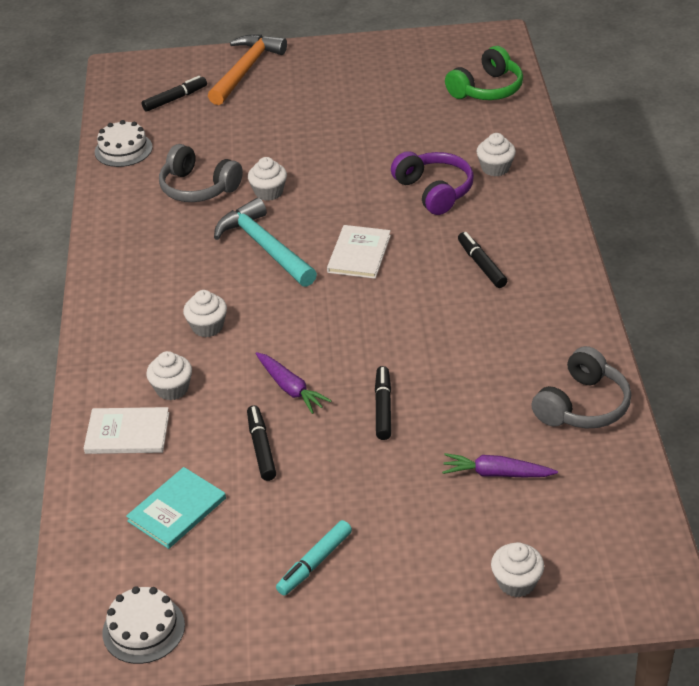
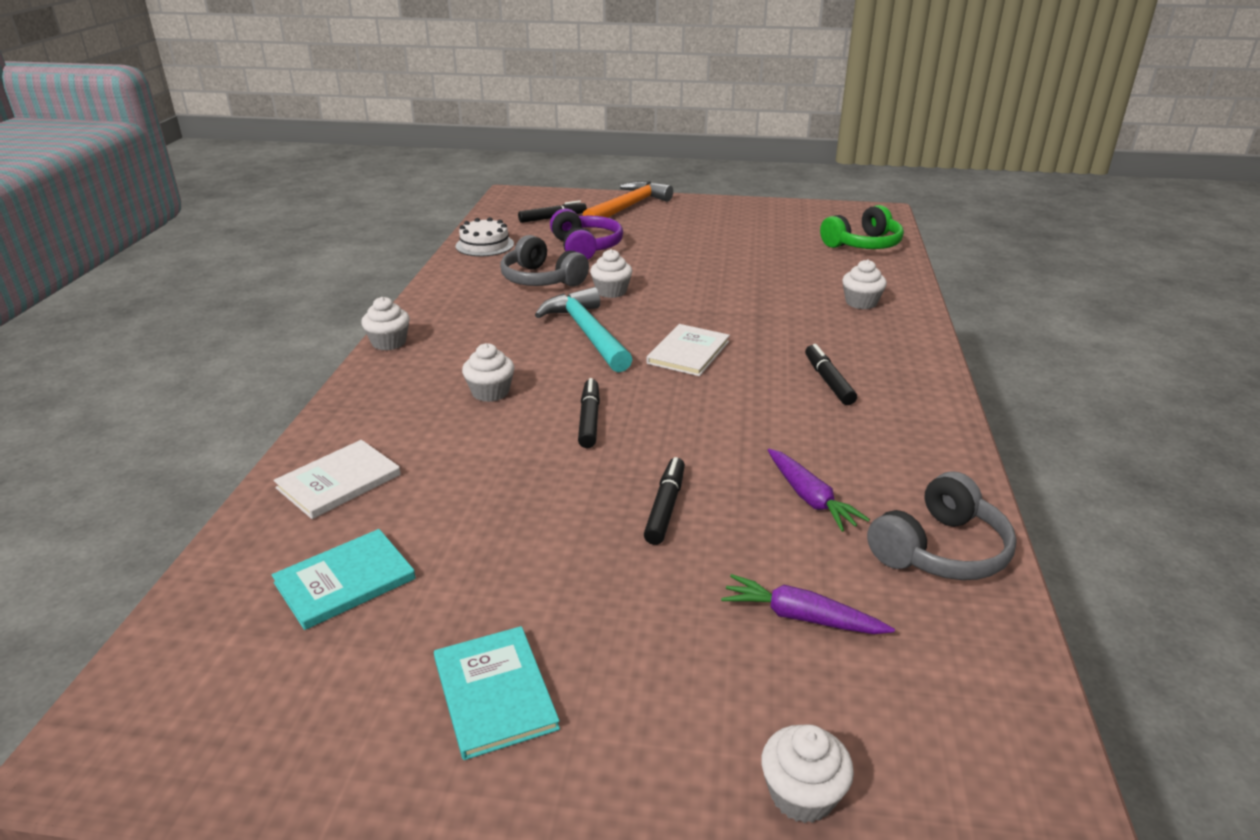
camera: 10 degrees right, 10 degrees down
(127, 433) = (339, 481): white book -> white book turned 60 degrees counterclockwise
(143, 629) = (199, 741): white cake -> none
(172, 389) = (417, 445): white cupcake -> white cupcake (389, 342)
(261, 448) = (491, 526): black marker -> black marker (589, 419)
(290, 388) = (557, 467): purple carrot -> purple carrot (810, 498)
(314, 563) = (494, 693): turquoise marker -> turquoise book
(434, 191) = (788, 312): purple headphones -> purple headphones (585, 247)

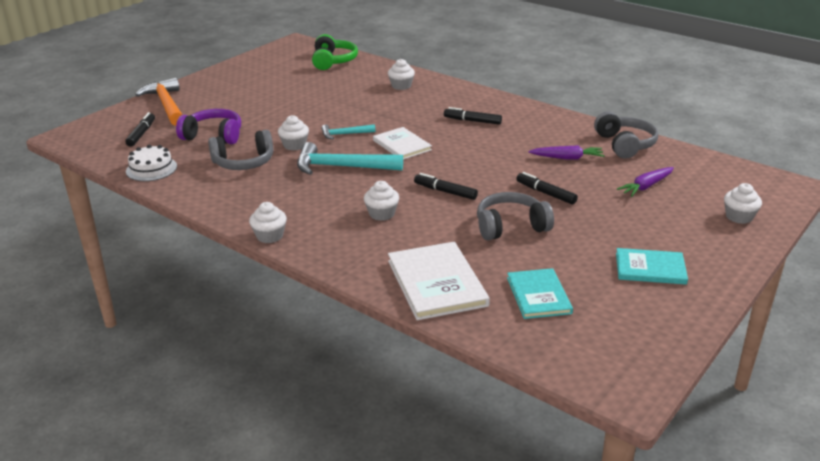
camera: 60 degrees left, 0 degrees up
(339, 481) = (436, 283): white book -> white book, size x1.54
(532, 501) = (511, 227): none -> grey headphones
(674, 309) = (345, 134): none -> turquoise hammer

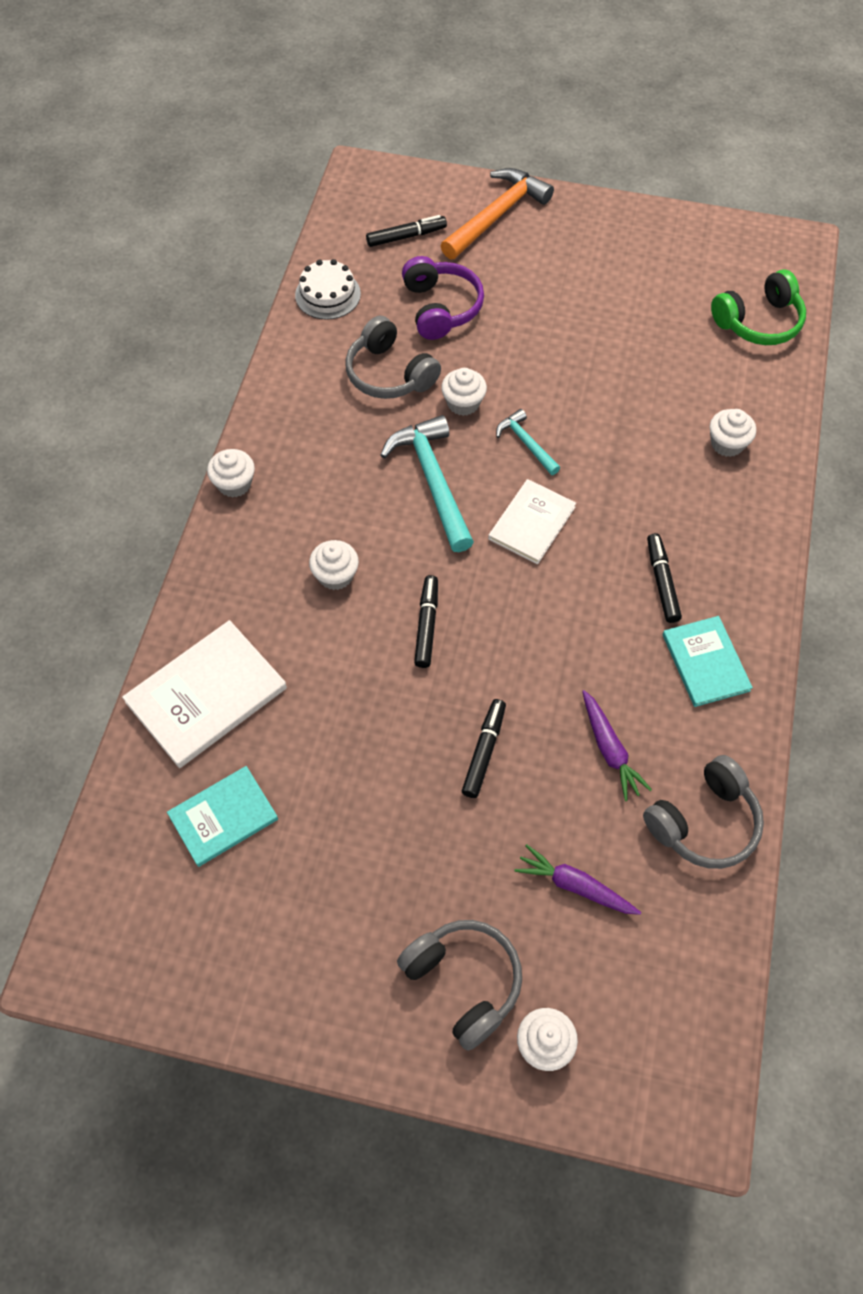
camera: 65 degrees right, 30 degrees up
(511, 227) = (371, 735): grey headphones -> grey headphones (463, 982)
(650, 268) = (340, 940): turquoise book -> turquoise book (705, 662)

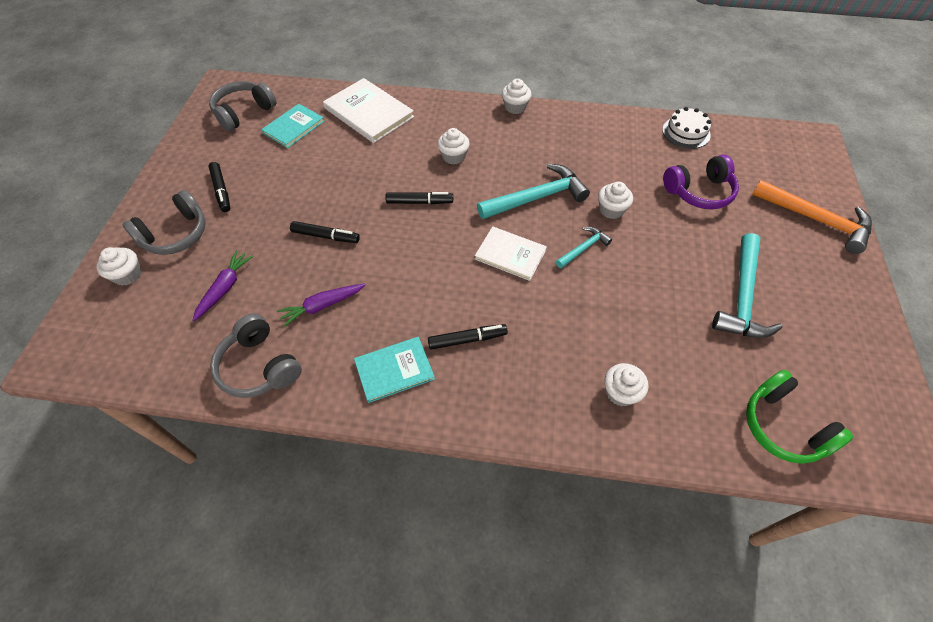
camera: 85 degrees right, 5 degrees down
(223, 817) = (293, 127): turquoise book -> turquoise book turned 75 degrees clockwise
(389, 373) = (625, 169): grey headphones -> grey headphones (244, 112)
(406, 236) = (762, 168): black marker -> black marker (221, 191)
(604, 310) = (742, 296): none -> turquoise hammer

